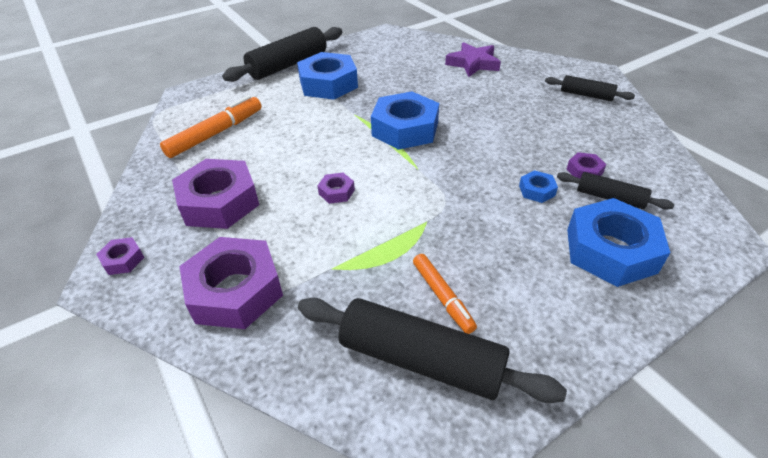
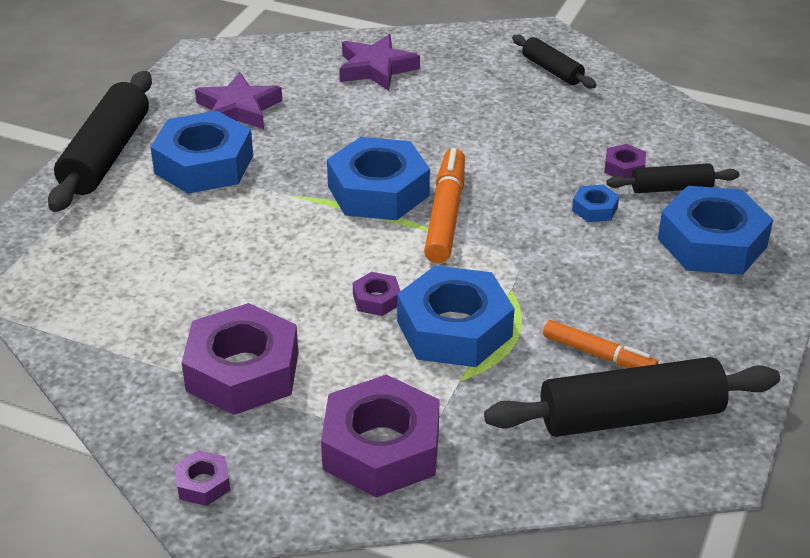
camera: 35 degrees left, 5 degrees down
(216, 133) = (122, 292): orange marker -> orange marker (445, 214)
(363, 231) = (454, 329): none -> blue nut
(376, 63) = (238, 109): none -> purple star
(586, 95) = (552, 70): black rolling pin -> black rolling pin turned 60 degrees clockwise

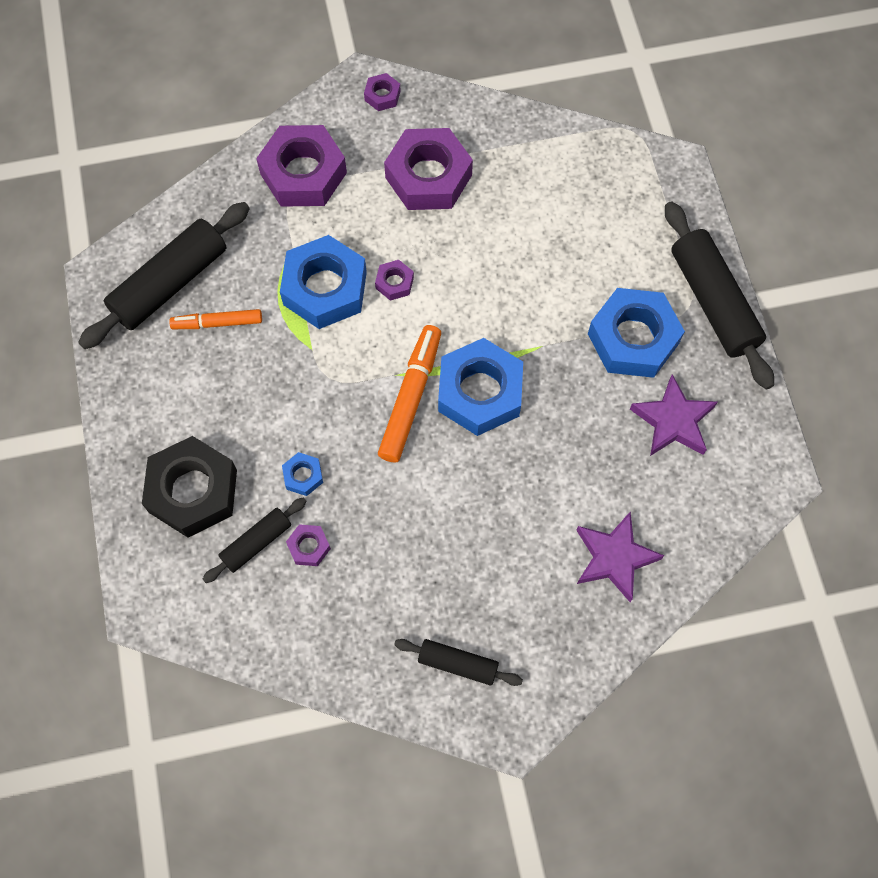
camera: 145 degrees right, 30 degrees up
(445, 214) = (410, 397): orange marker -> orange marker turned 135 degrees counterclockwise
(712, 242) = (193, 491): blue nut -> black nut

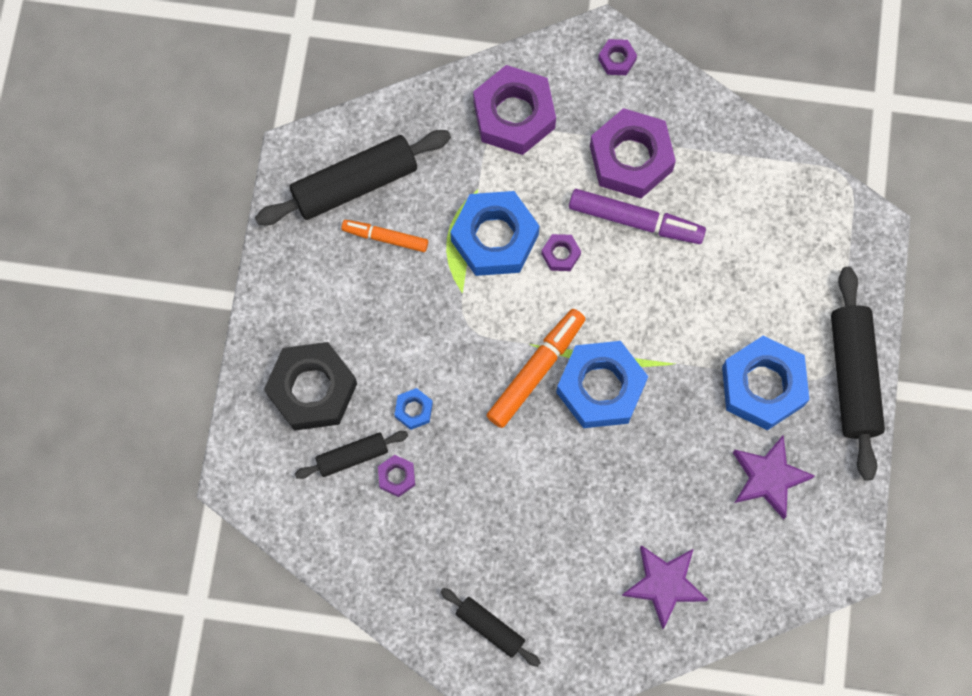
camera: 20 degrees right, 5 degrees up
(454, 229) = (635, 220): none -> purple marker

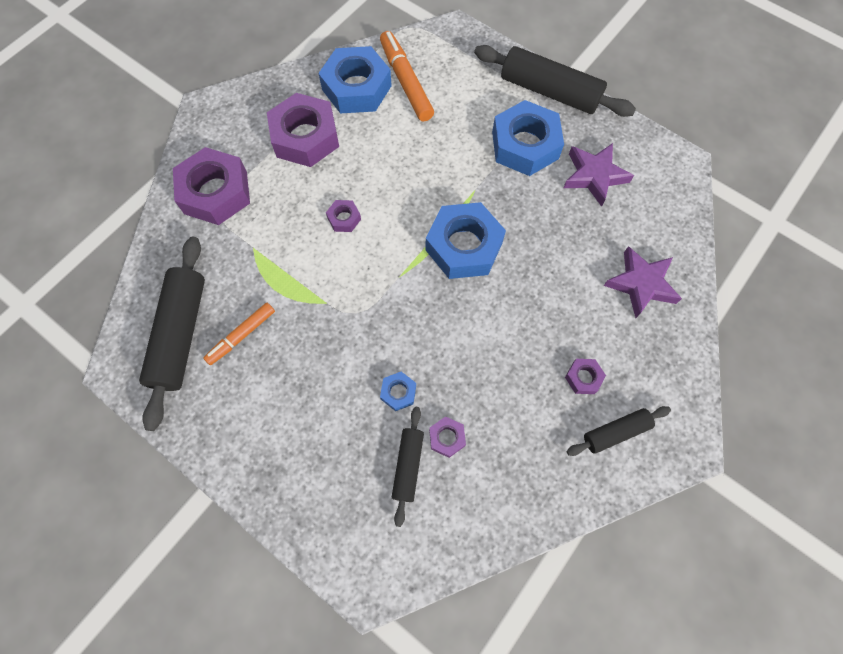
camera: 60 degrees left, 5 degrees down
(312, 389) = (329, 467): black nut -> none
(494, 238) = (299, 256): blue nut -> blue nut (356, 88)
(536, 370) = (422, 283): orange marker -> orange marker (405, 82)
(617, 59) = (227, 108): purple nut -> purple nut (583, 378)
(635, 220) = (353, 158): purple marker -> none

